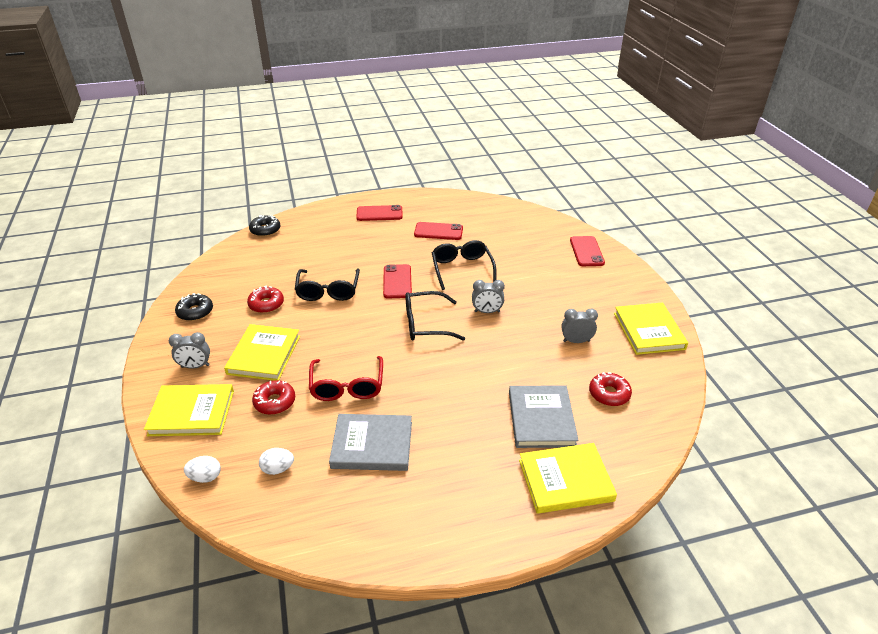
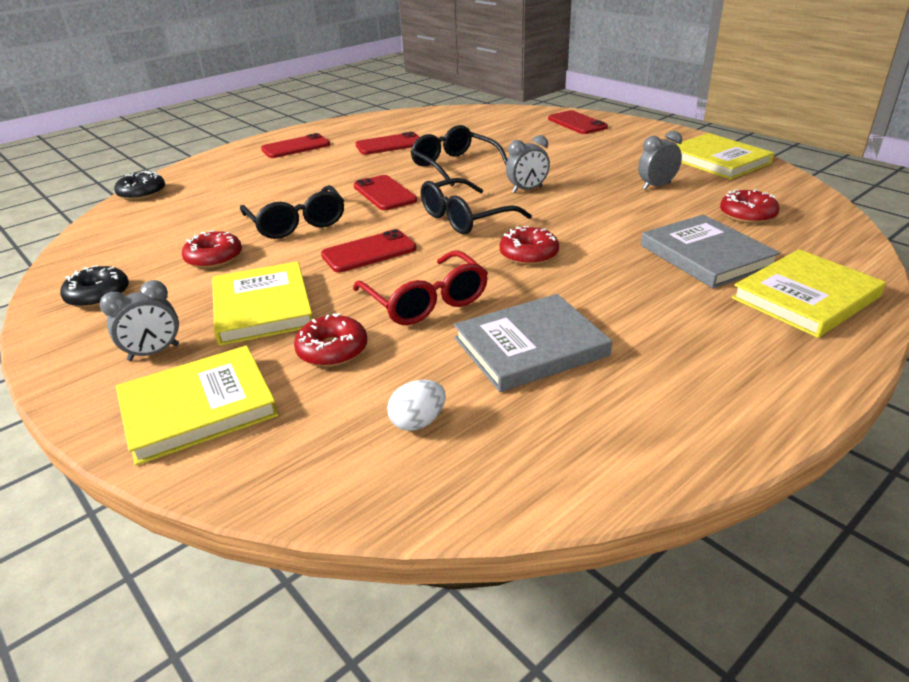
camera: 25 degrees left, 5 degrees down
(205, 477) = (302, 478): white egg -> none
(348, 332) = (369, 252): none -> red phone
(435, 372) = (528, 254): none -> red donut

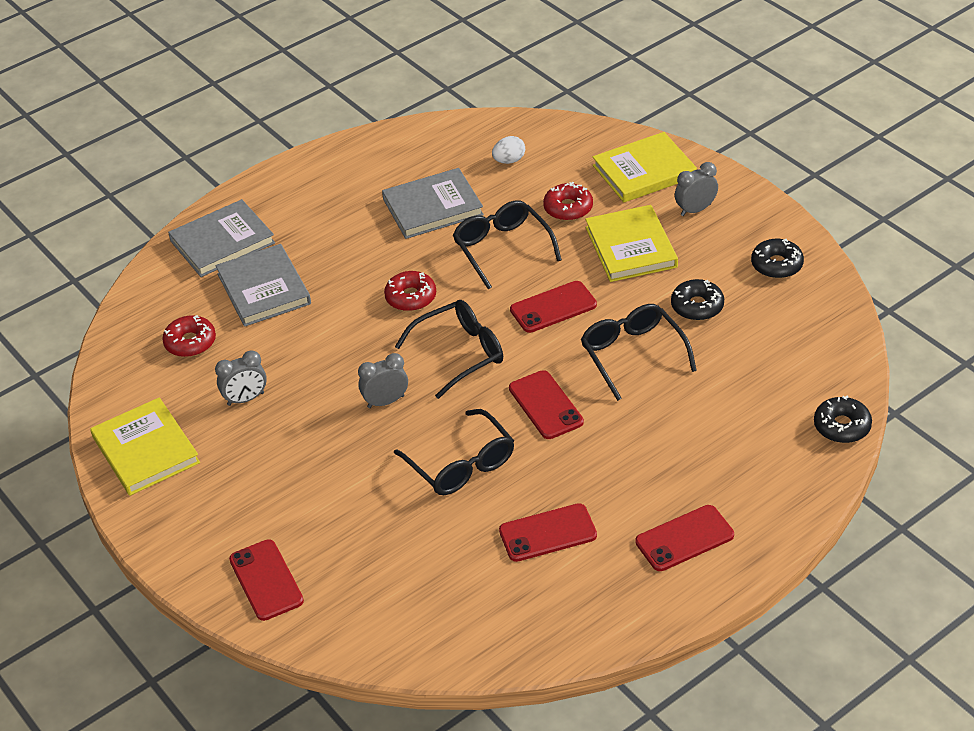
camera: 175 degrees left, 10 degrees up
(214, 258) = (697, 306): red donut -> black donut
(426, 301) = (502, 248): red glasses -> black glasses
(805, 297) = (222, 242): yellow book -> grey book

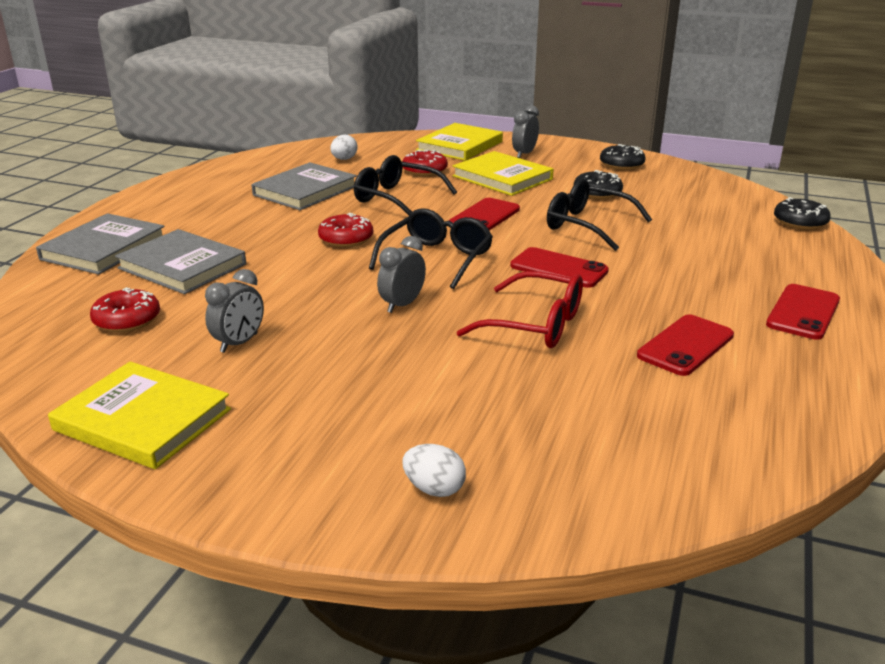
camera: 35 degrees left, 15 degrees down
(266, 580) = (434, 489): red phone -> white egg
(461, 465) = (536, 325): black glasses -> red glasses

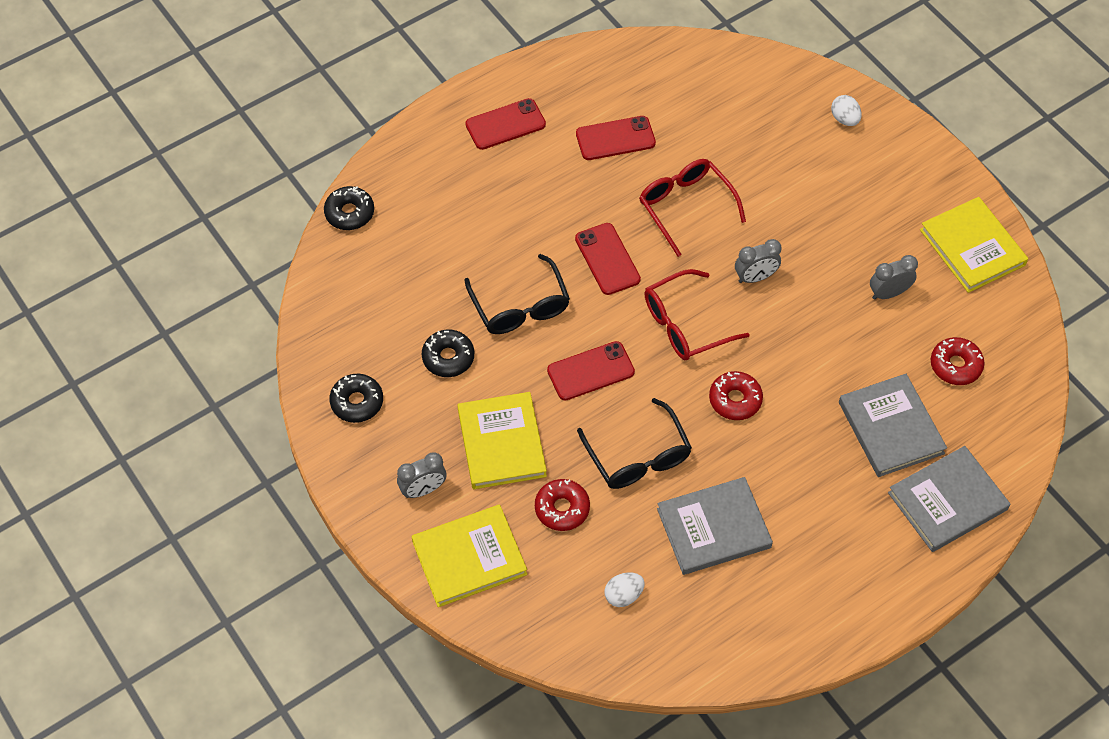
camera: 145 degrees left, 30 degrees up
(437, 258) = (685, 325): black glasses -> red glasses

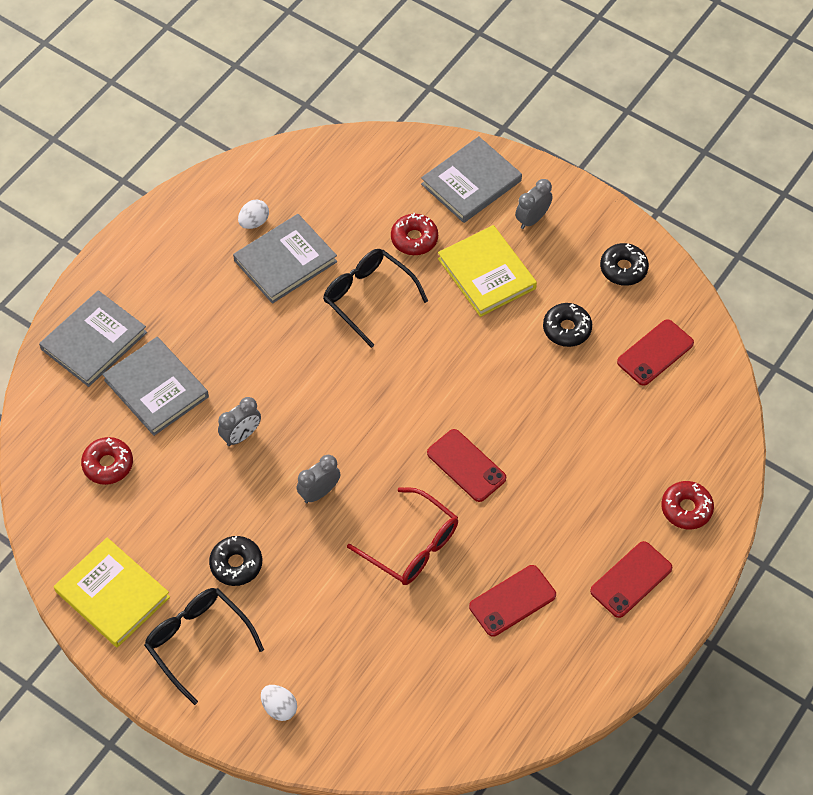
camera: 160 degrees right, 0 degrees up
(349, 213) = (729, 433): black donut -> black donut (236, 564)
(469, 558) = (471, 182): yellow book -> grey book
(520, 307) = (526, 394): black glasses -> black glasses (198, 641)
(590, 371) = (437, 356): red phone -> red phone (655, 353)
(623, 595) = (340, 192): white egg -> white egg (254, 222)
(685, 325) = (369, 424): red glasses -> none
(735, 400) = (301, 370): red donut -> red donut (686, 508)
(888, 293) = (186, 517): grey clock -> grey clock (241, 435)

